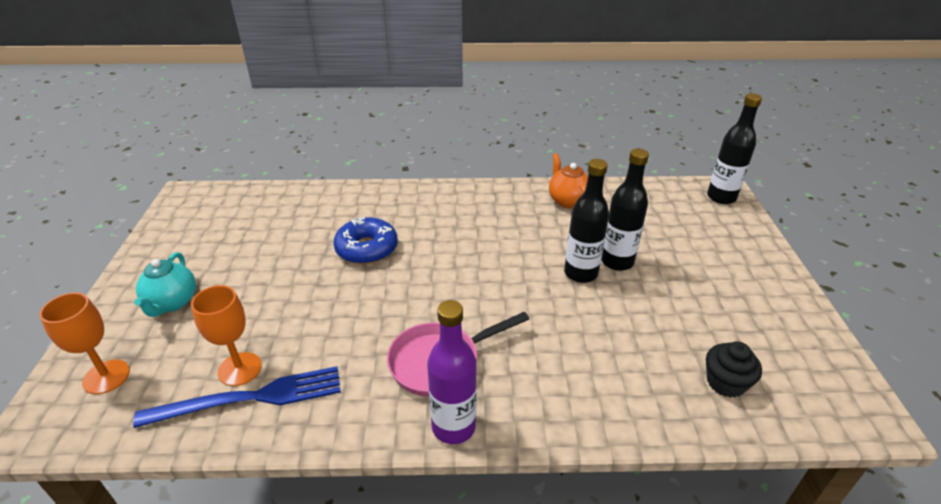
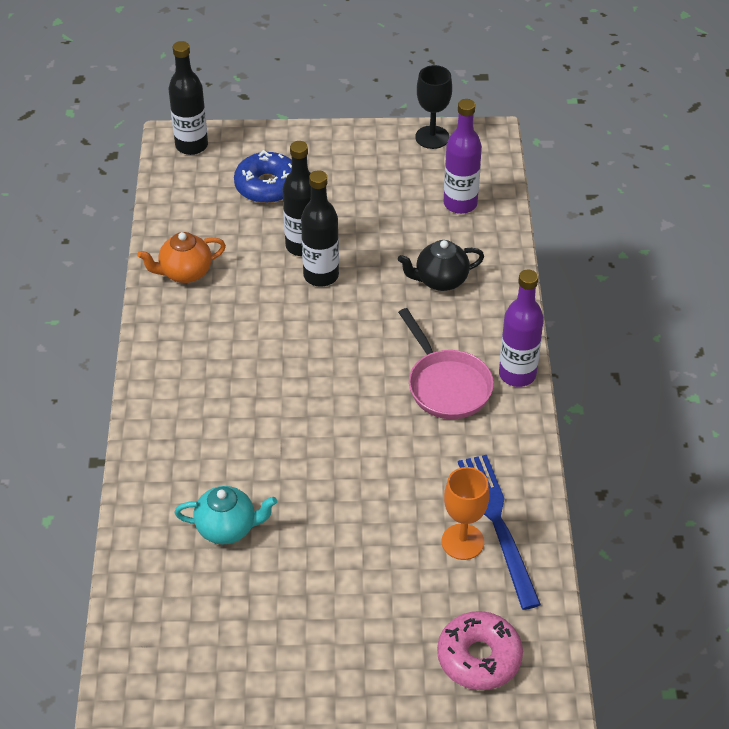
camera: 90 degrees left, 10 degrees up
(106, 377) = (479, 657): orange goblet -> pink donut
(172, 303) = (365, 635): turquoise teapot -> turquoise teapot (227, 528)
(367, 249) = (270, 460): blue donut -> blue donut (267, 186)
(592, 361) = (440, 280): none -> black teapot
(725, 382) = (460, 204): black cupcake -> purple bottle
(832, 359) = (432, 137): none -> black goblet

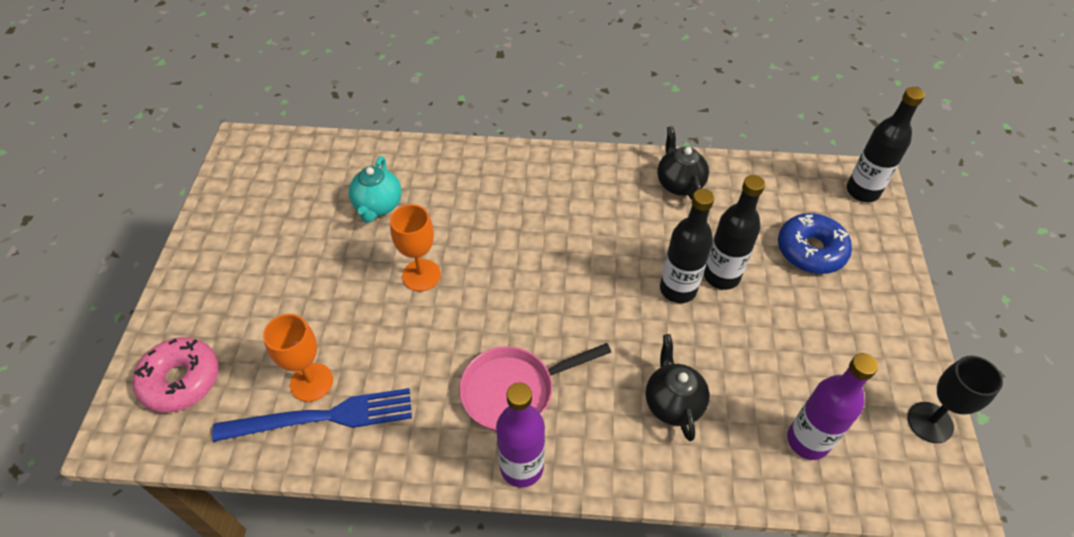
camera: 95 degrees right, 5 degrees up
(185, 273) = (679, 184): orange teapot -> black teapot
(323, 473) = (421, 275): none -> orange goblet

